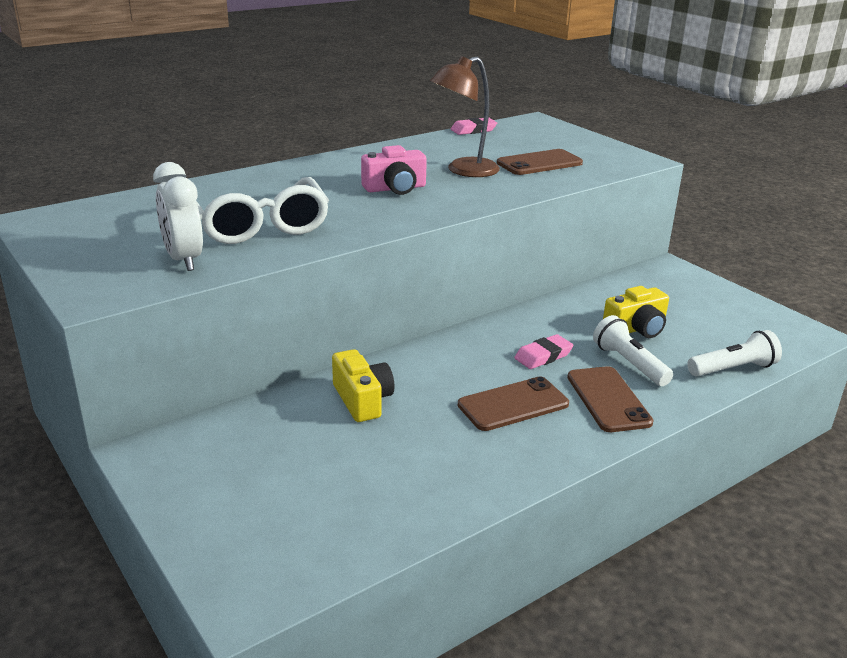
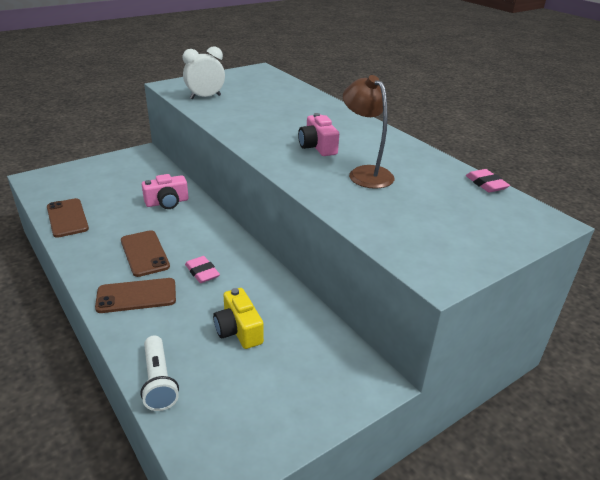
camera: 90 degrees right, 5 degrees up
(259, 225) = (250, 110): white glasses -> none
(362, 400) = (167, 202): yellow camera -> pink camera
(539, 163) = (398, 210): brown phone -> brown phone (67, 218)
(629, 364) = (182, 315): white flashlight -> none

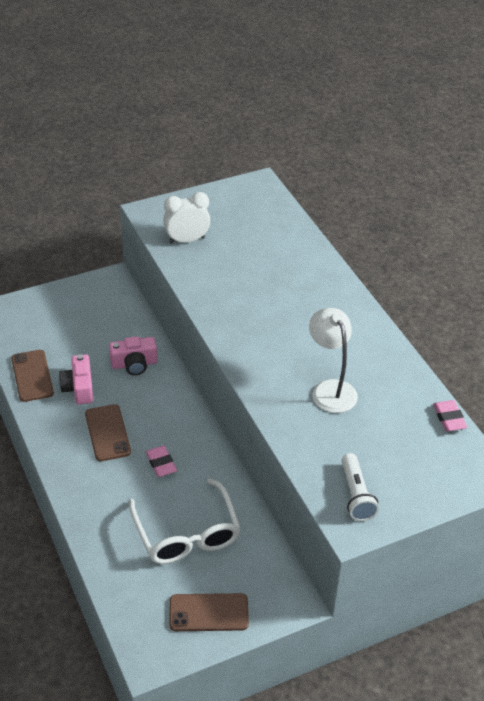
camera: 10 degrees right, 10 degrees up
(136, 296) = (98, 484): brown phone -> brown phone (208, 613)
(158, 381) = (113, 574): white flashlight -> white flashlight (356, 495)
(238, 330) = (186, 533): yellow camera -> white glasses
(317, 147) = (292, 342): pink camera -> pink camera (79, 388)
(365, 173) = (330, 389): brown lamp -> white lamp

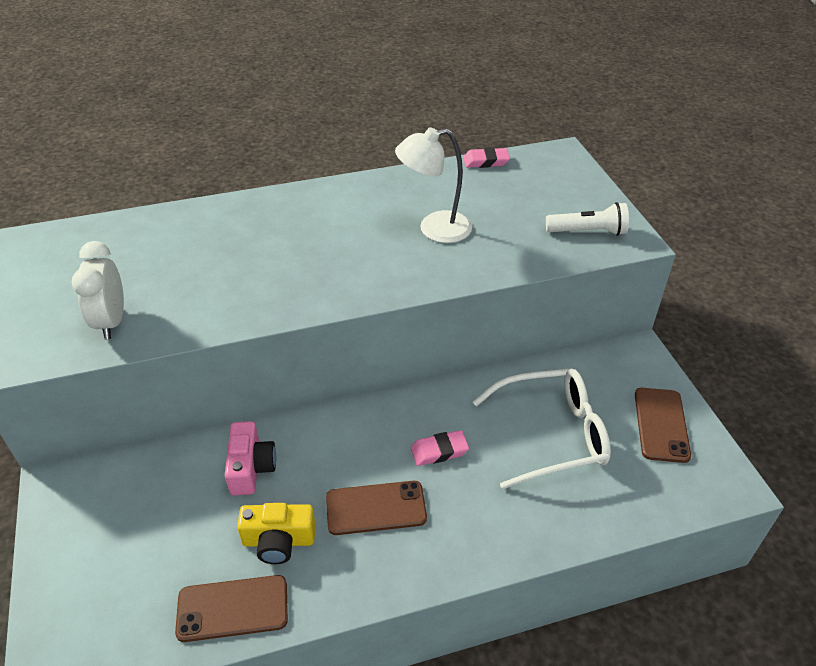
camera: 80 degrees left, 0 degrees up
(79, 388) = (278, 541): pink camera -> yellow camera

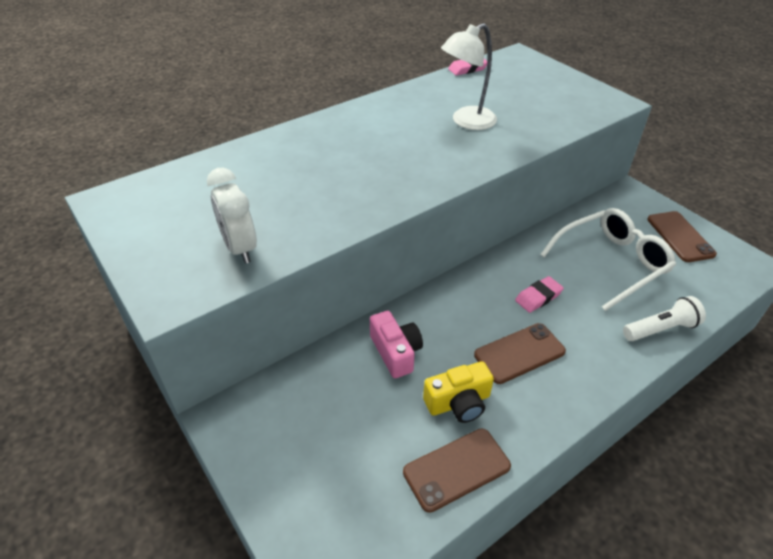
camera: 20 degrees left, 0 degrees up
(588, 232) = (581, 102): white flashlight -> white flashlight (660, 329)

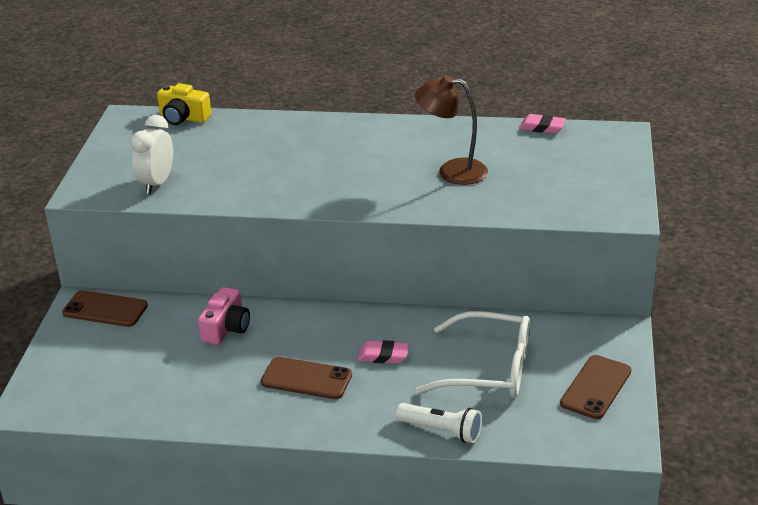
camera: 45 degrees right, 10 degrees down
(456, 469) = (164, 409): brown phone -> brown phone (105, 309)
(458, 402) = (220, 379): yellow camera -> yellow camera (183, 117)
(466, 122) = (452, 171): white lamp -> brown lamp

